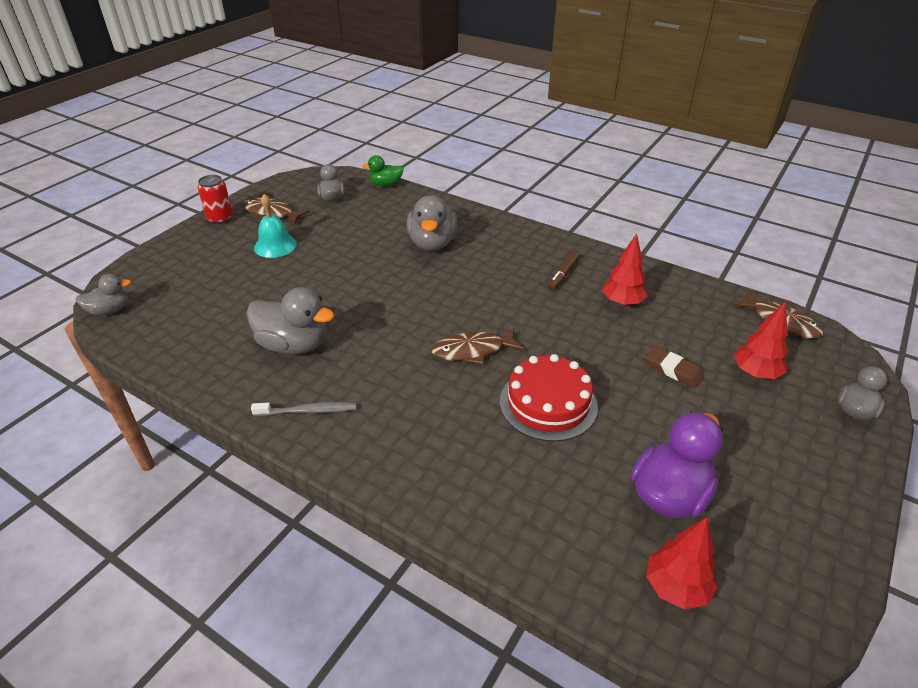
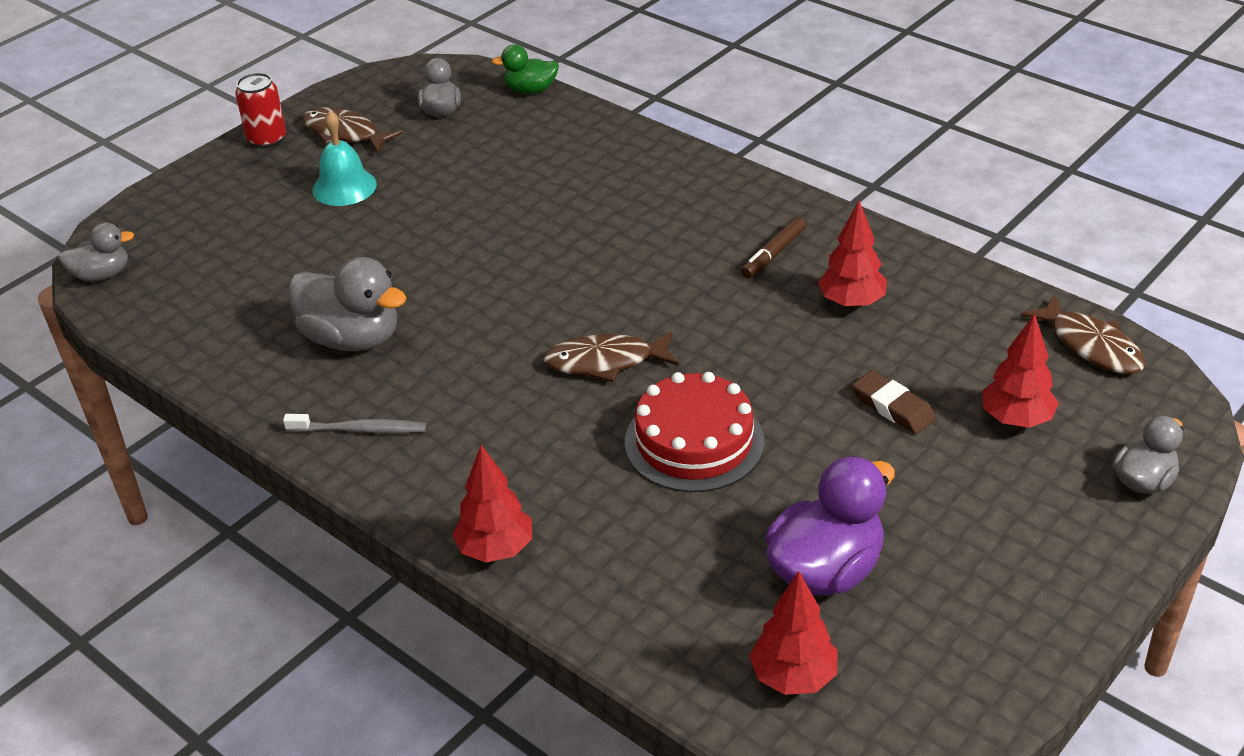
camera: 10 degrees right, 0 degrees up
(425, 498) = (496, 549): none -> red tree
(432, 243) = (583, 194): grey duck -> none

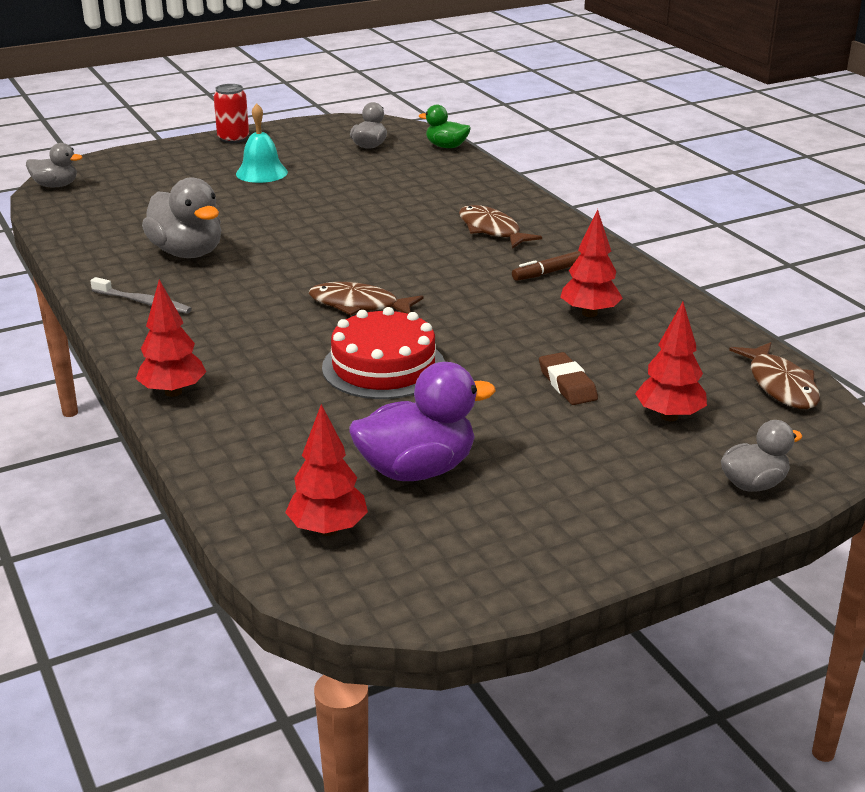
camera: 20 degrees right, 10 degrees down
(345, 133) = (289, 145): brown fish -> brown fish (491, 230)

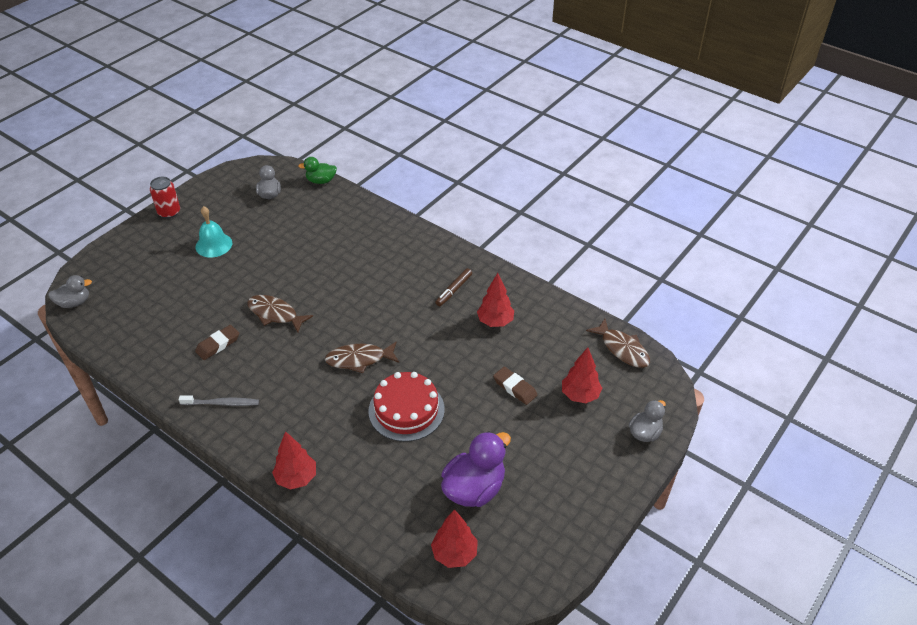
camera: 25 degrees left, 15 degrees up
(187, 253) = (218, 345): grey duck -> brown eraser
(491, 230) = (398, 260): brown fish -> brown fish (275, 314)

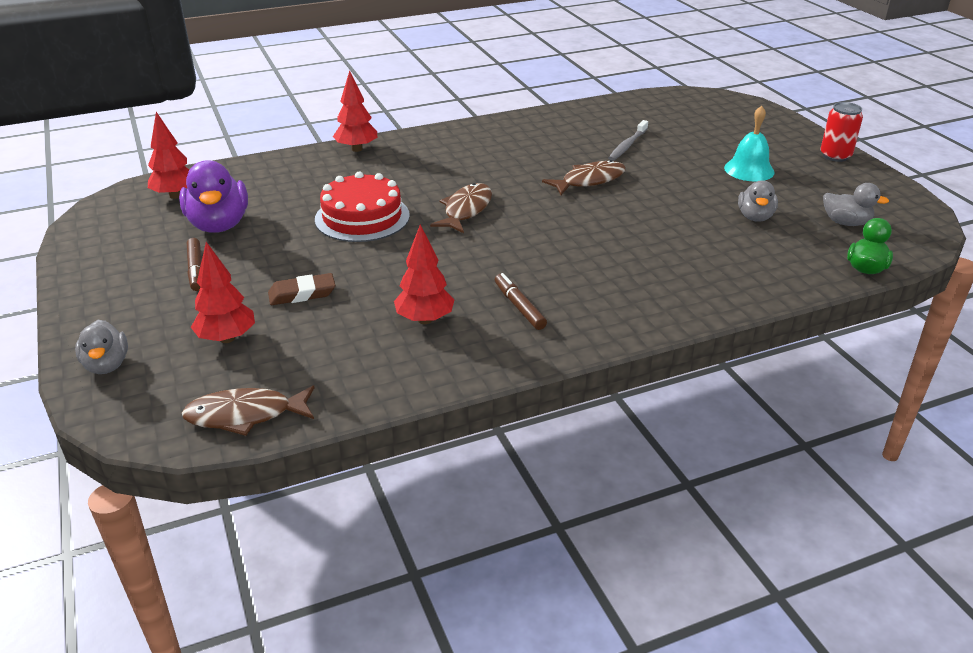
camera: 120 degrees right, 10 degrees down
(74, 303) = (697, 96): grey duck -> grey duck (755, 217)
(218, 345) = (570, 145): brown eraser -> none
(221, 403) = (486, 135): grey toothbrush -> grey toothbrush (627, 145)
(534, 460) = (196, 270): none -> brown marker

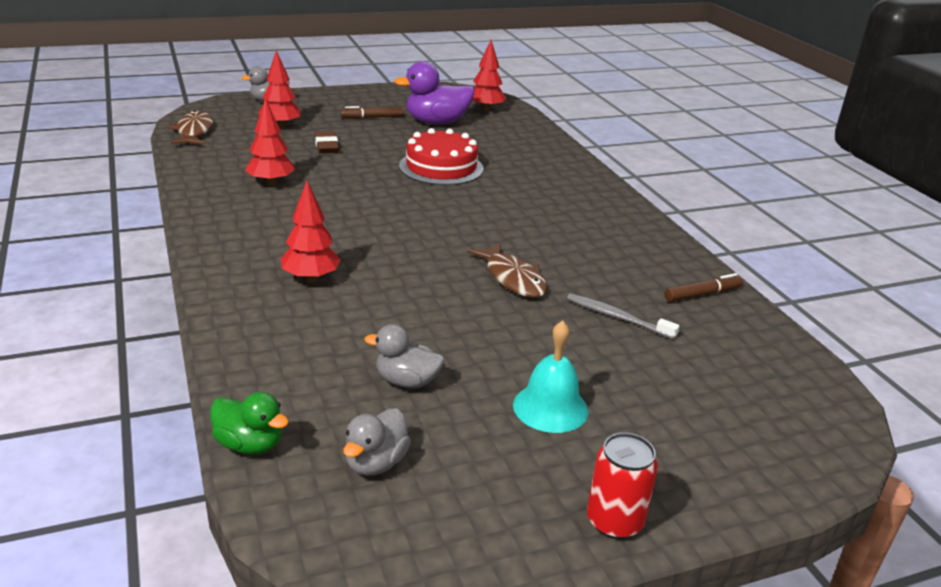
camera: 90 degrees right, 5 degrees down
(357, 149) = (579, 168): red tree -> red tree (311, 278)
(466, 210) = (449, 209): brown fish -> none
(519, 307) = (271, 218): brown marker -> brown marker (702, 294)

